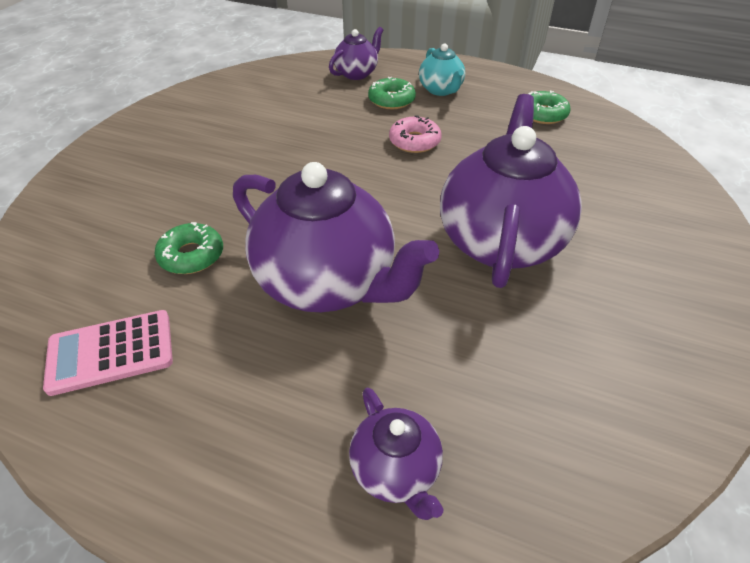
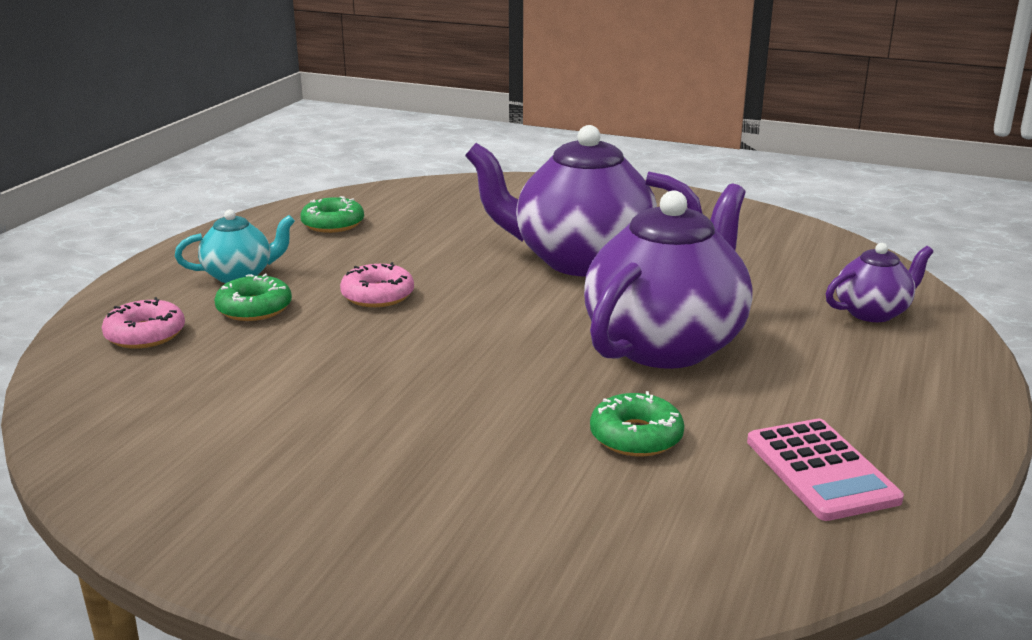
camera: 90 degrees left, 20 degrees down
(357, 73) = (145, 334): purple teapot -> pink donut

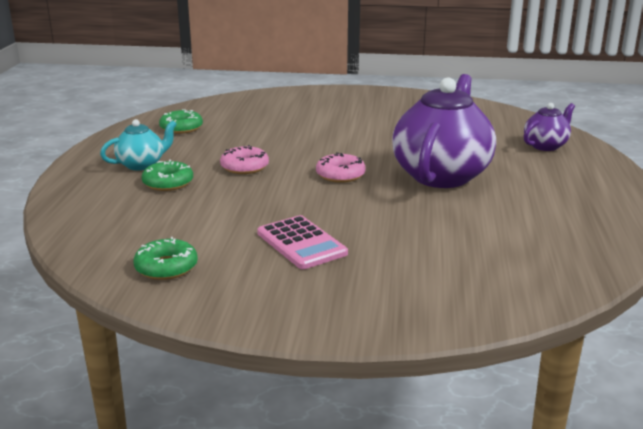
camera: 15 degrees left, 0 degrees up
(145, 334) = (105, 206): pink donut -> pink donut (340, 175)
(580, 260) = (358, 134): purple teapot -> none
(636, 436) = (458, 225): green donut -> green donut (166, 267)
(821, 470) = (569, 229): pink calculator -> pink calculator (301, 243)

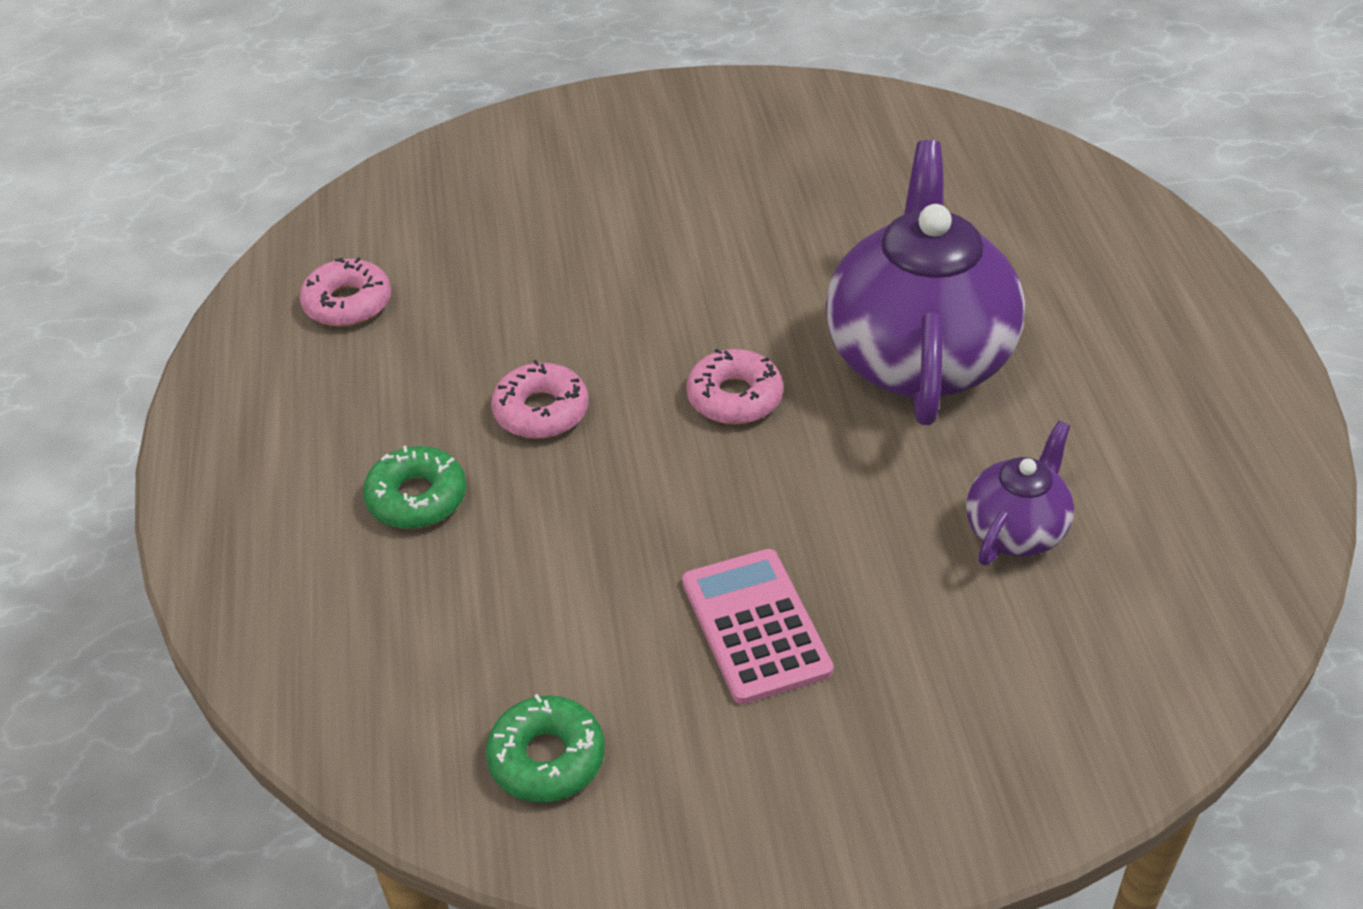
camera: 15 degrees left, 20 degrees up
(142, 165) = (332, 448): turquoise teapot -> none
(181, 128) = (348, 303): green donut -> pink donut
(301, 243) = (756, 626): pink calculator -> pink calculator turned 150 degrees counterclockwise
(546, 146) = (1066, 221): purple teapot -> purple teapot (1016, 531)

